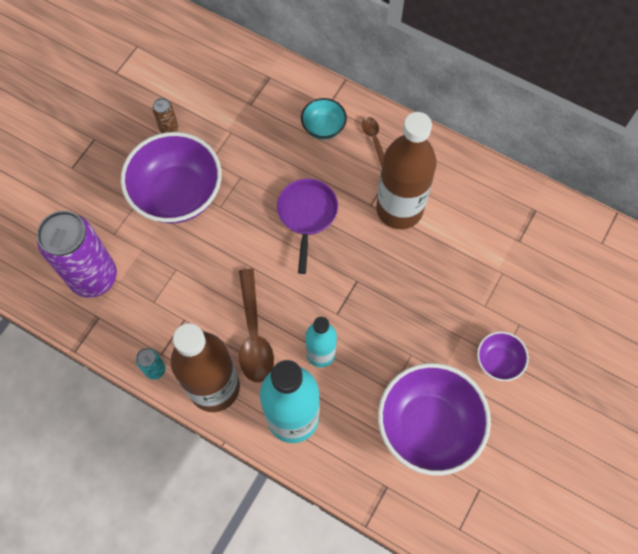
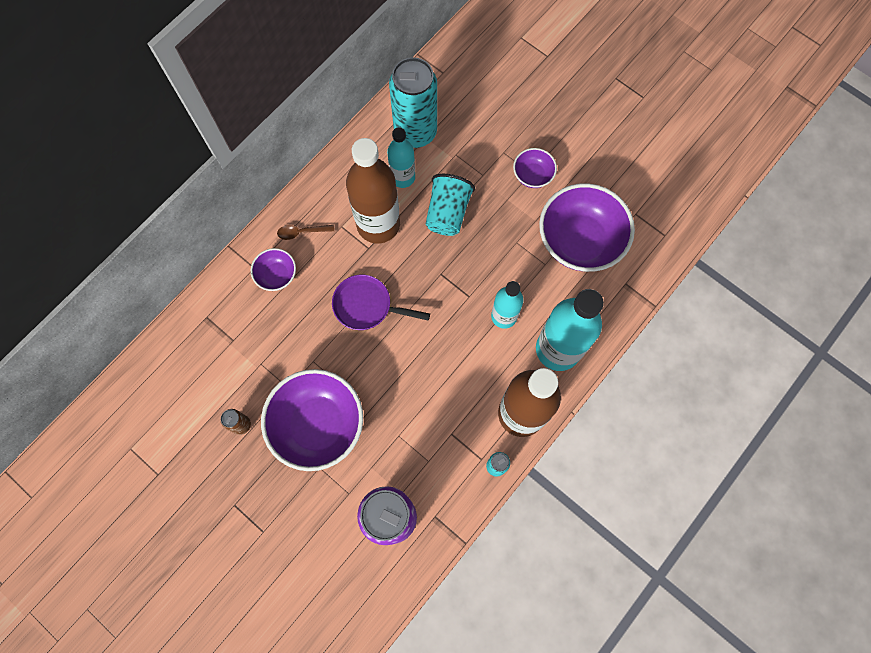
camera: 80 degrees left, 5 degrees up
(254, 334) = (476, 371): brown spoon -> none
(323, 127) = (277, 275): turquoise bowl -> purple bowl
(429, 276) = (447, 213): none -> turquoise cup
(460, 224) = (403, 177): none -> turquoise bottle
(517, 227) = (415, 132): none -> turquoise can

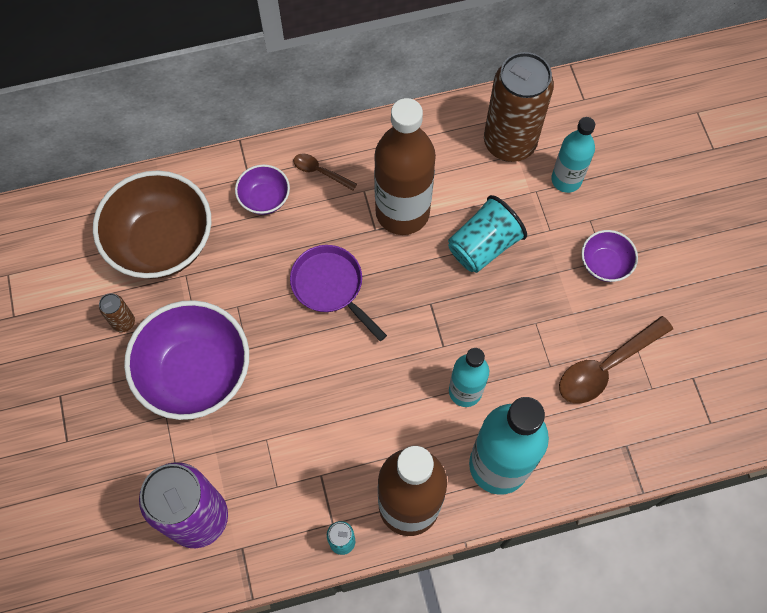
camera: 35 degrees right, 5 degrees down
(227, 352) = (162, 242): none -> brown bowl
(403, 177) = (462, 180): turquoise bottle -> turquoise bottle (566, 180)
(415, 132) = (509, 143): turquoise can -> brown can
(579, 241) = (607, 366): purple bowl -> brown spoon

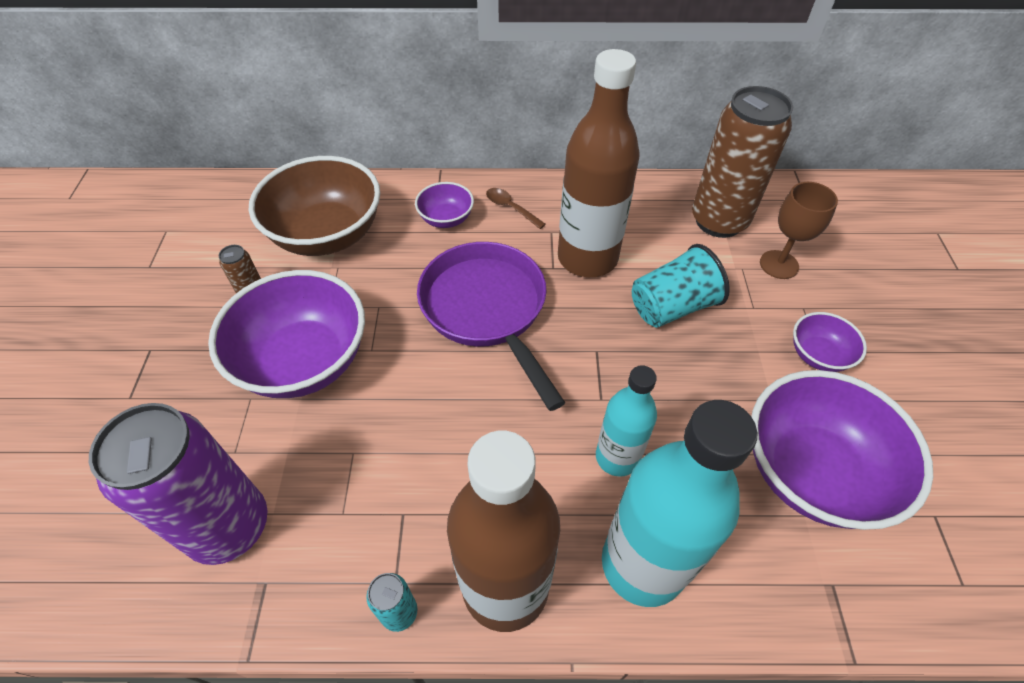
camera: 15 degrees right, 15 degrees down
(330, 286) = (487, 310): purple pan -> purple pan, size x1.54
(566, 180) = (779, 264): turquoise bottle -> brown goblet
(607, 366) = (812, 472): brown spoon -> purple bowl

